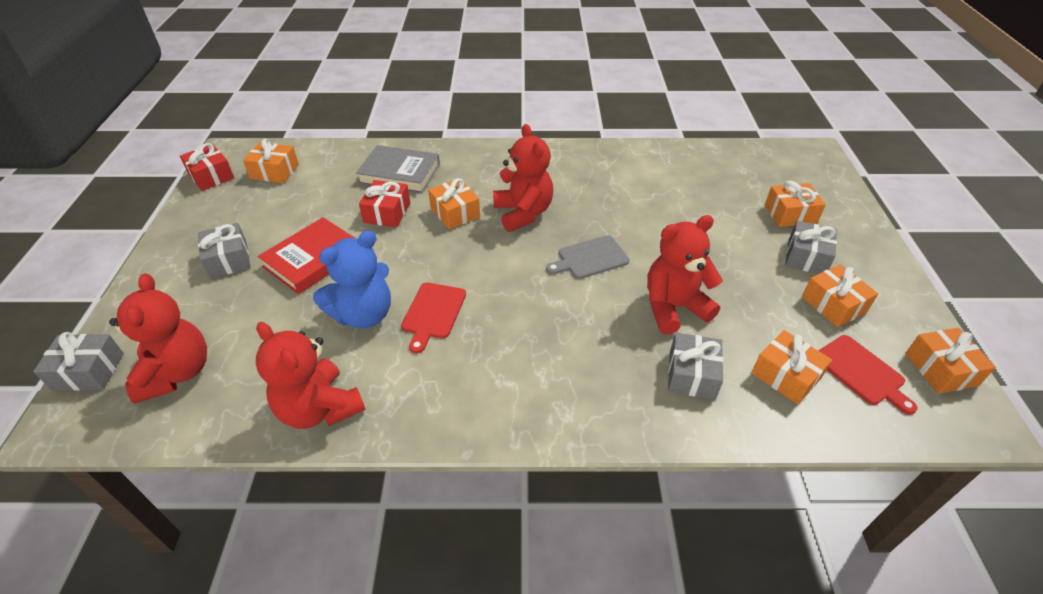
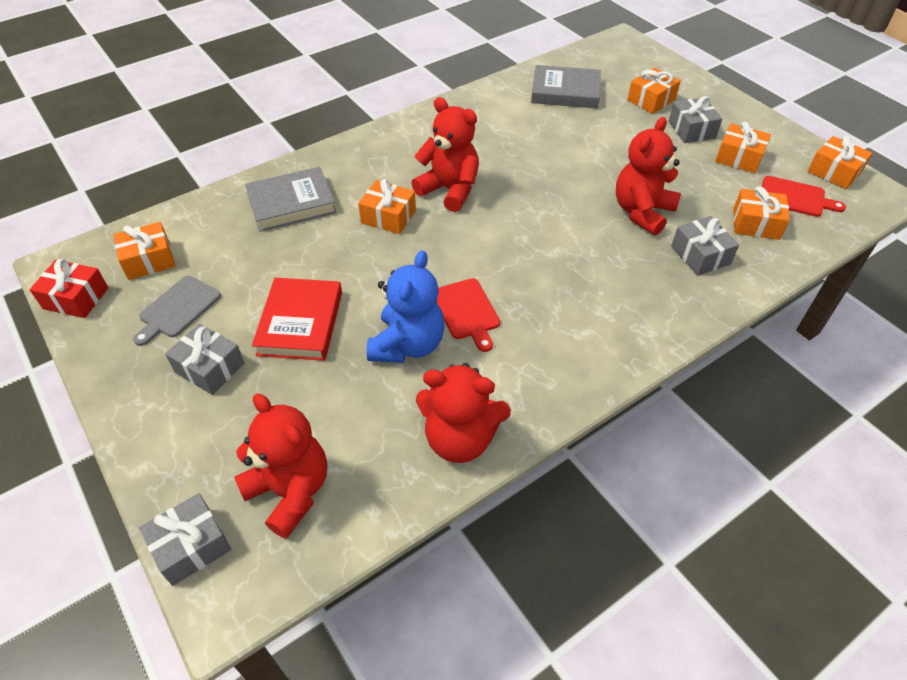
camera: 35 degrees left, 5 degrees up
(387, 213) = (323, 246): red gift -> none
(590, 258) = (544, 203): grey cutting board -> grey cutting board (178, 309)
(709, 175) = (565, 92): none -> grey book

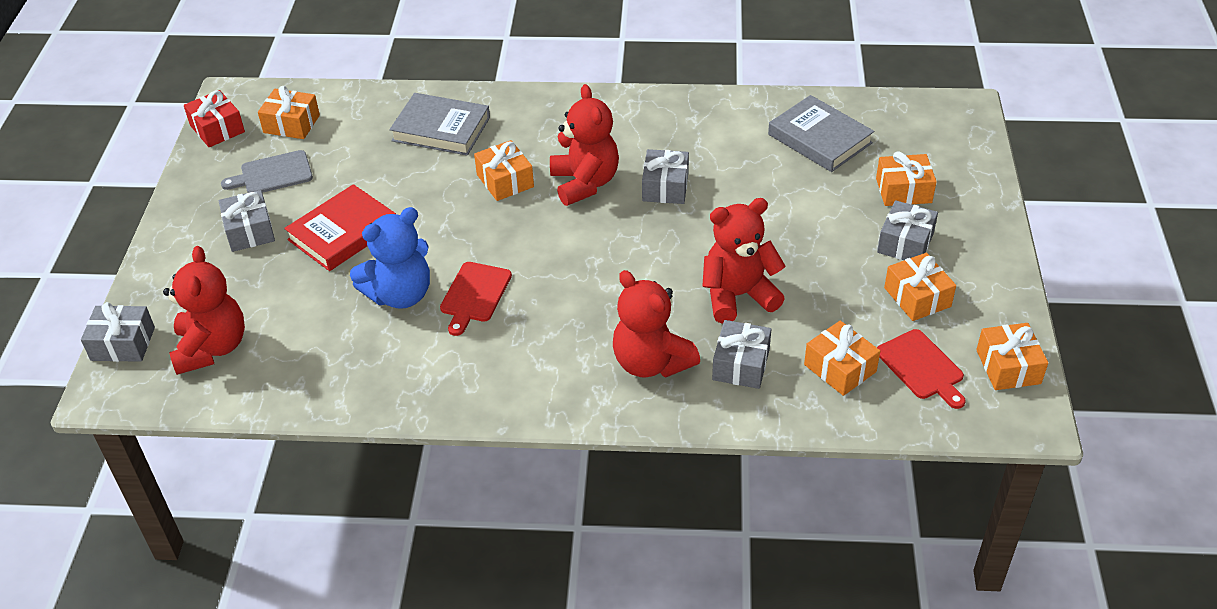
camera: 40 degrees right, 5 degrees down
(460, 439) = (357, 385): red teddy bear -> red teddy bear (651, 362)
(508, 166) = (665, 187): none -> grey gift

